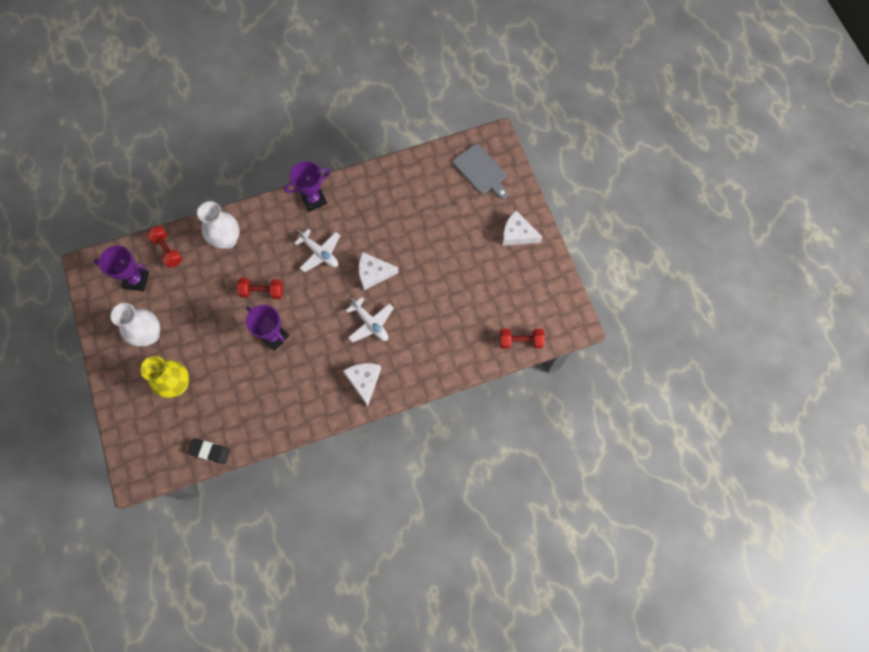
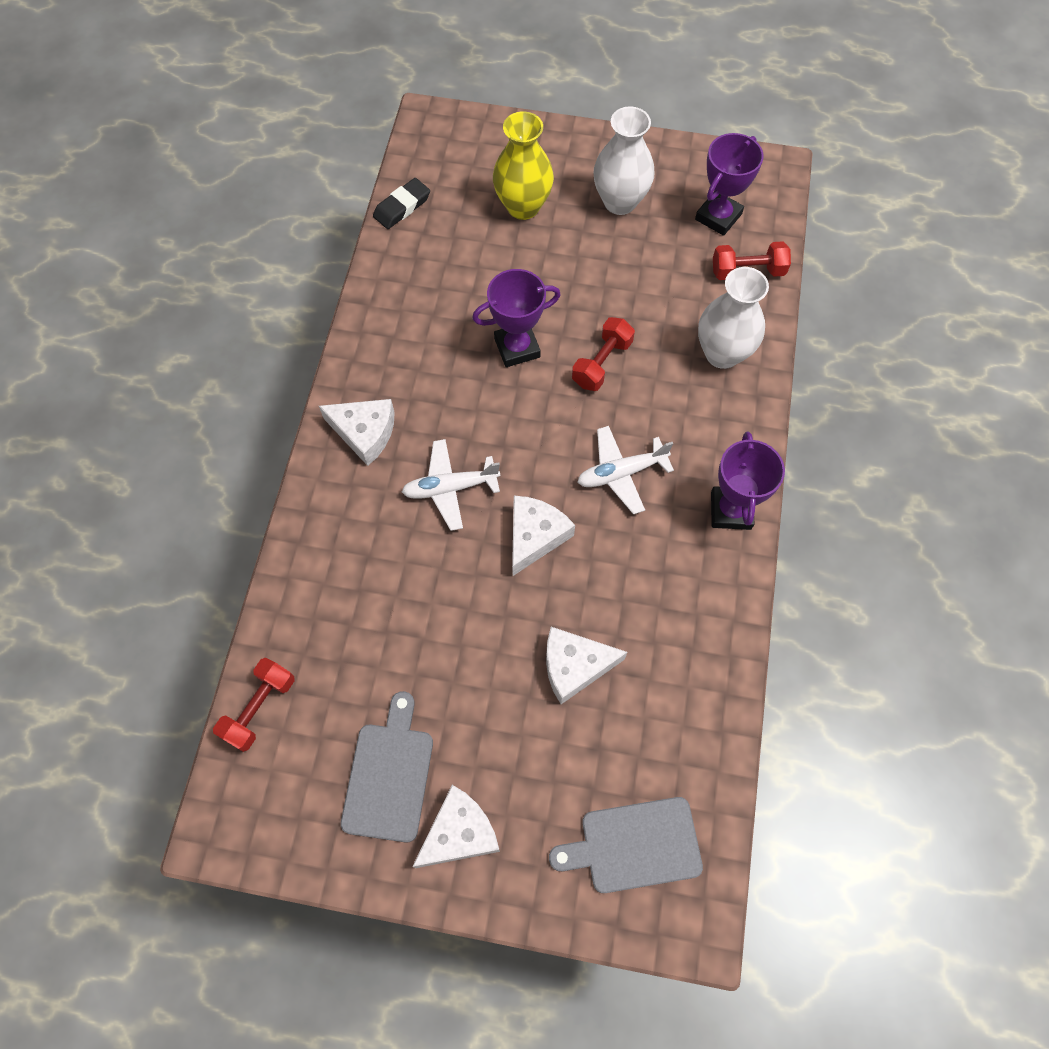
camera: 120 degrees right, 5 degrees down
(424, 227) = (574, 666): none -> white cheese
(513, 273) = (389, 775): none -> grey cutting board

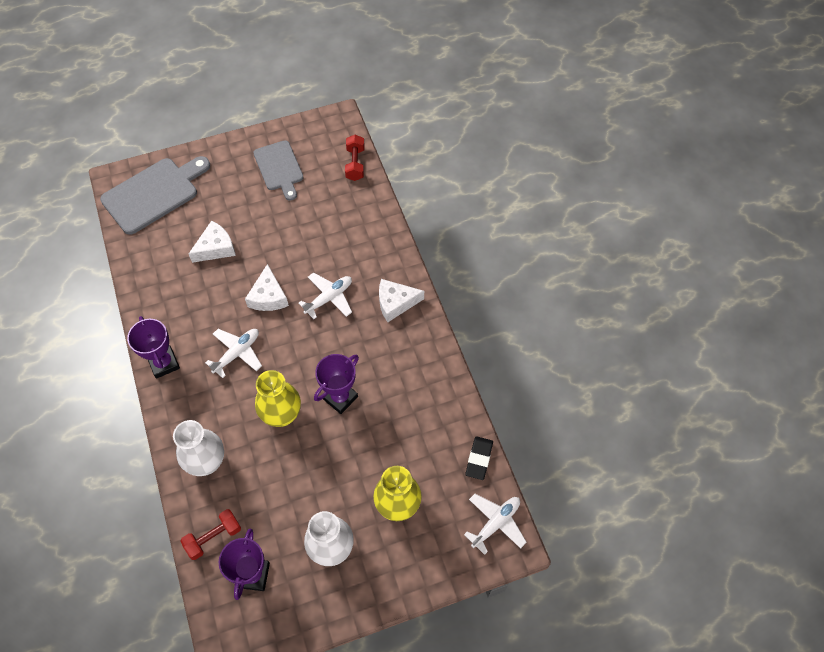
camera: 150 degrees right, 5 degrees down
(431, 144) = (495, 523): none -> white plane
(459, 833) = (235, 163): white cheese -> none
(602, 363) = (282, 415): red dumbbell -> yellow vase
(634, 846) = (154, 193): grey cutting board -> grey cutting board, size x1.51

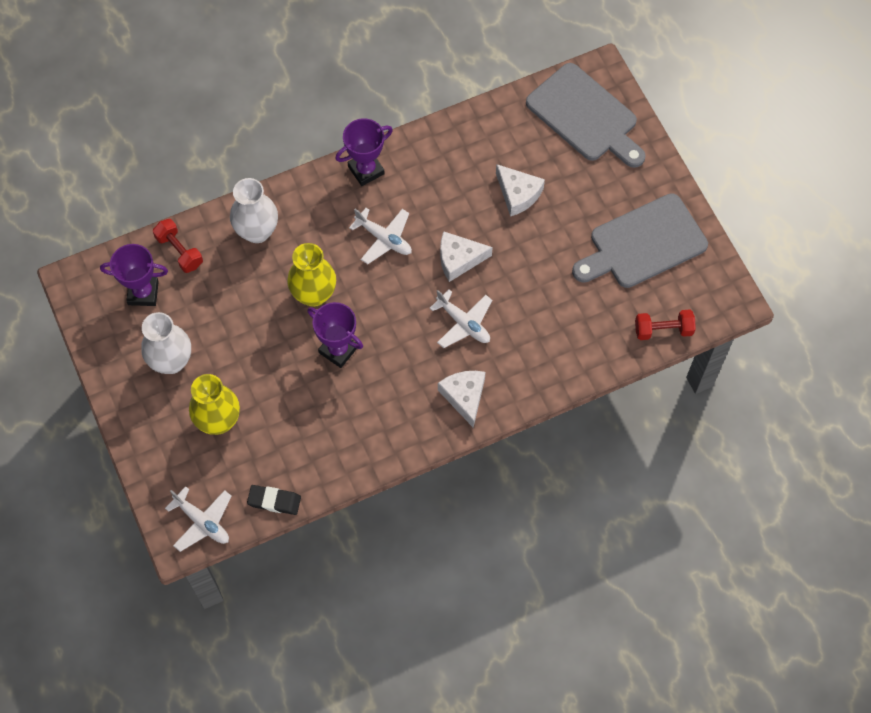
camera: 85 degrees right, 5 degrees up
(279, 168) = (643, 244): grey cutting board -> grey cutting board, size x1.51

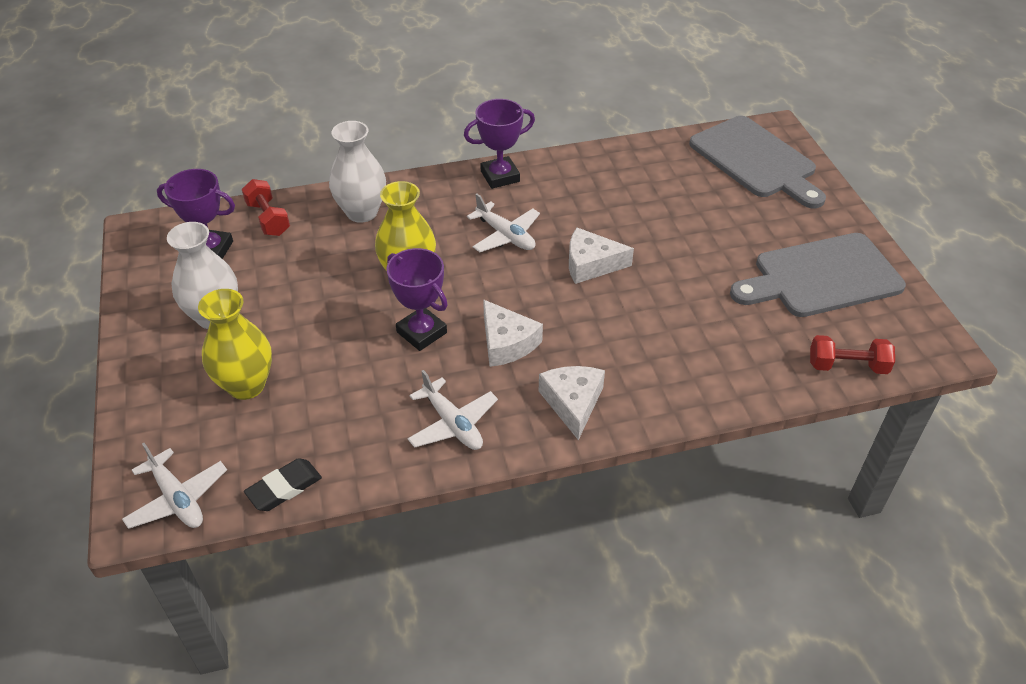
camera: 10 degrees right, 20 degrees down
(274, 501) = (284, 488): black eraser -> black eraser turned 60 degrees counterclockwise
(463, 323) = (585, 326): white plane -> white plane (452, 424)
(518, 194) = (671, 215): white cheese -> white cheese (506, 343)

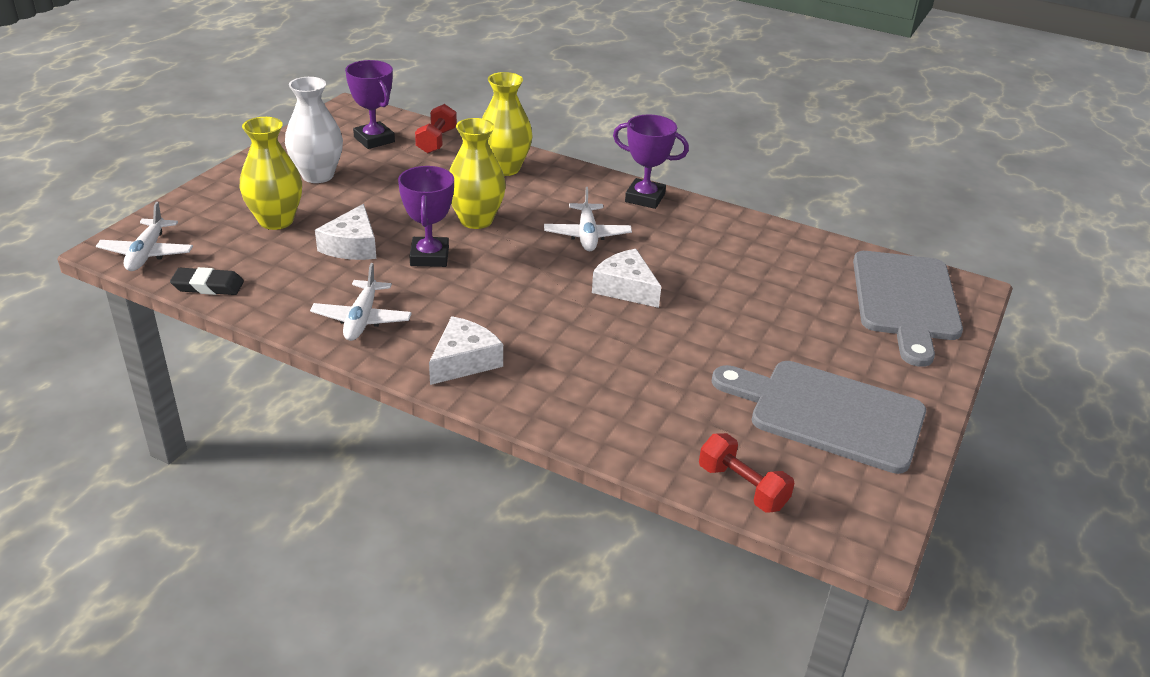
camera: 40 degrees right, 10 degrees down
(362, 212) = (504, 168): white vase -> yellow vase
(506, 343) = (478, 297): white cheese -> white cheese (352, 246)

